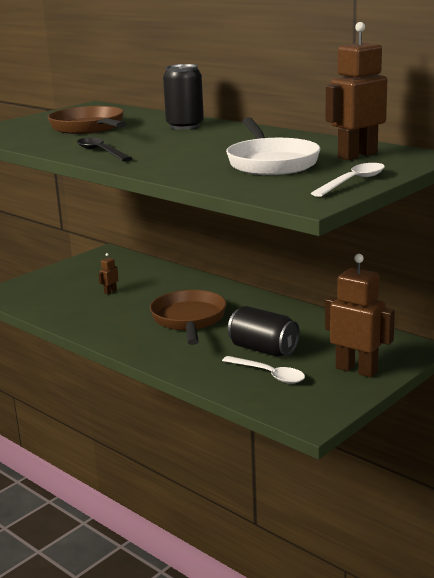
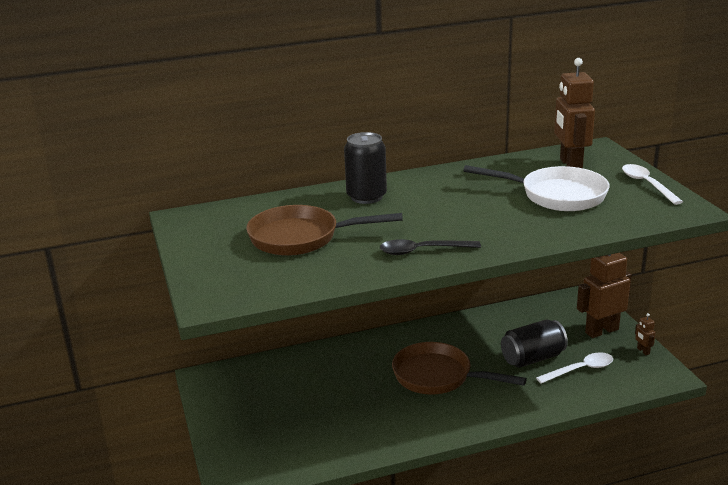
camera: 60 degrees left, 5 degrees up
(110, 291) = (320, 402): brown robot -> brown robot (643, 351)

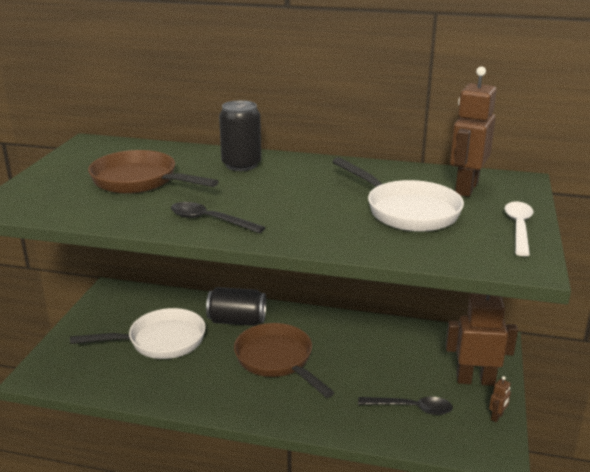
camera: 30 degrees right, 0 degrees up
(316, 402) = (161, 341): none -> white pan
(532, 358) = (378, 378): black can -> black can (237, 321)
(580, 370) = (411, 408): white spoon -> black spoon
(643, 351) = (497, 417): brown robot -> brown robot turned 150 degrees counterclockwise

